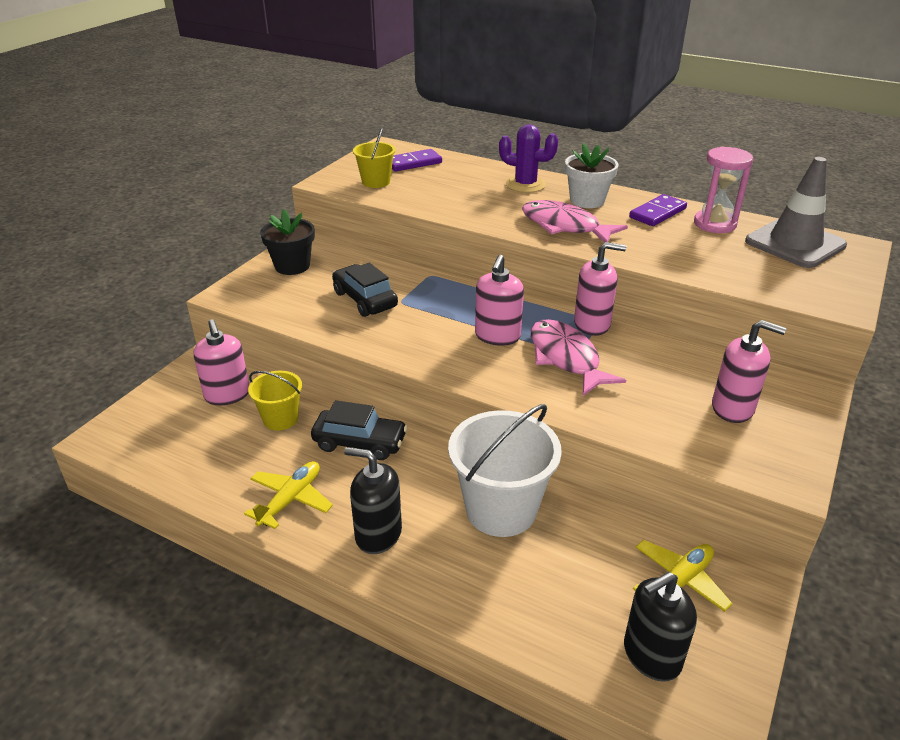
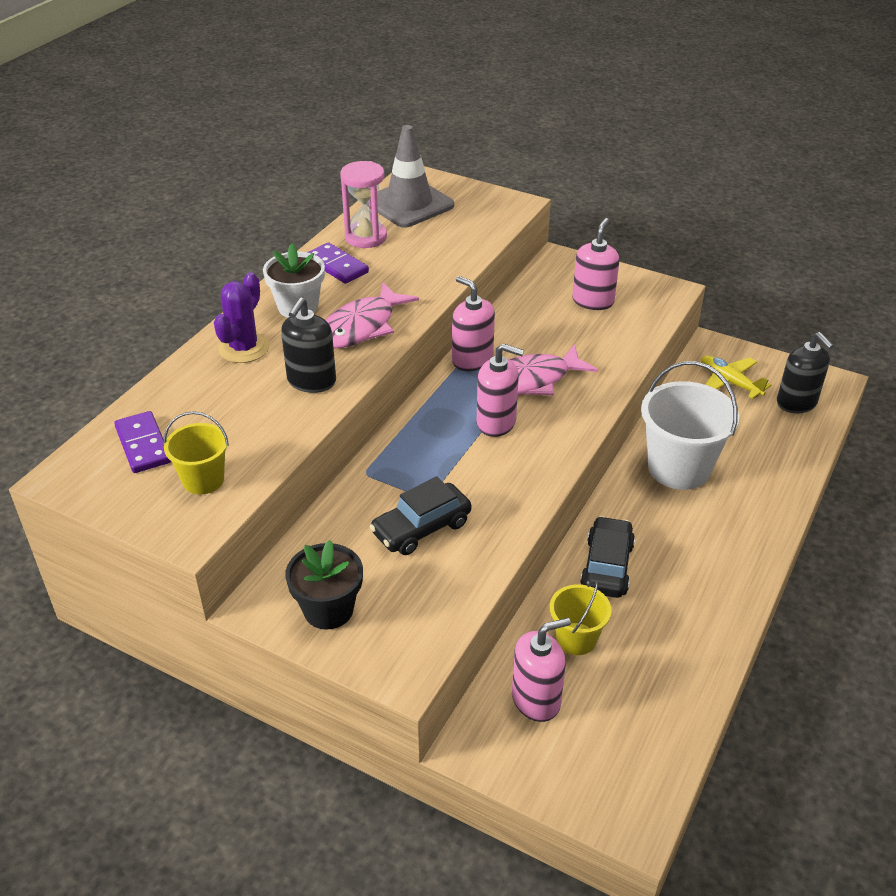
camera: 90 degrees left, 5 degrees up
(290, 500) = (699, 613): yellow plane -> none
(378, 534) = (727, 545): black soap dispenser -> black soap dispenser (311, 381)
(592, 324) = (472, 360): pink soap dispenser -> pink soap dispenser turned 45 degrees counterclockwise

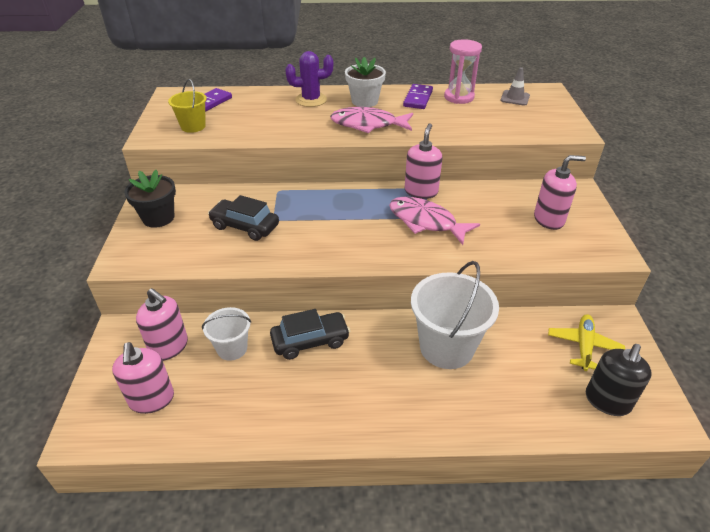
camera: 60 degrees right, 0 degrees up
(311, 381) = (301, 127): black soap dispenser -> none
(409, 204) = (515, 98): grey traffic cone -> grey traffic cone, size x0.50
(496, 422) = (367, 222): pink soap dispenser -> pink soap dispenser (151, 399)
(576, 639) = (232, 348): yellow bucket -> white bucket

